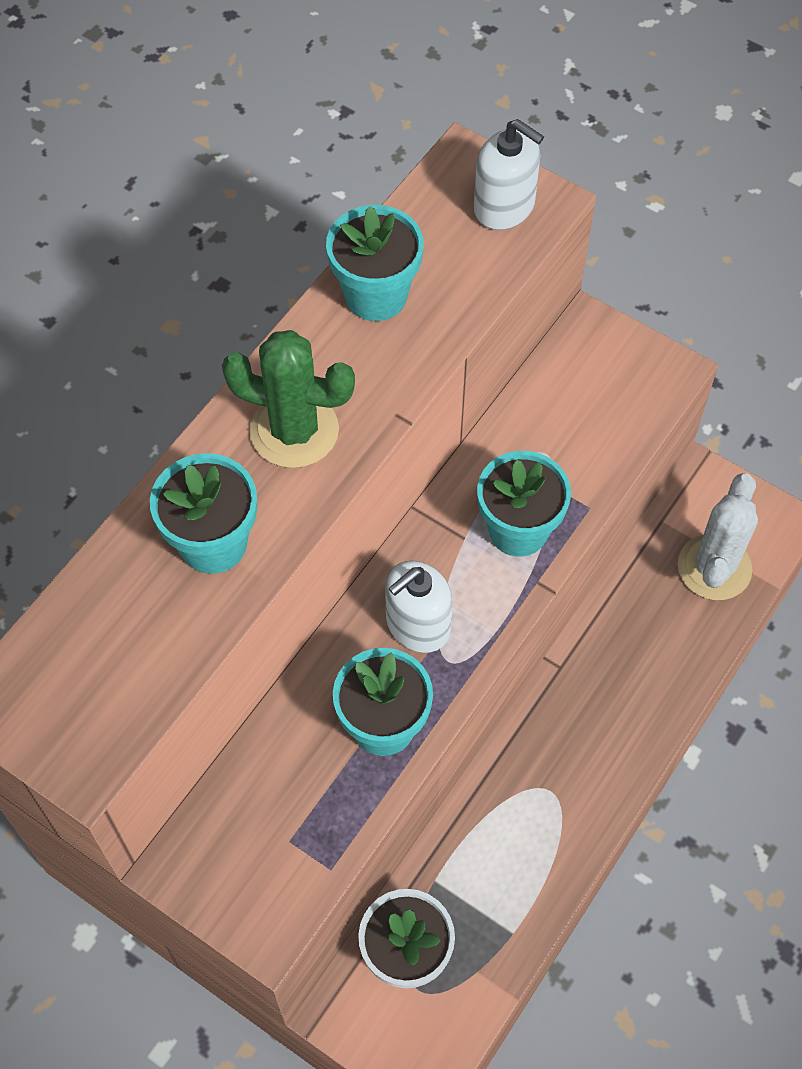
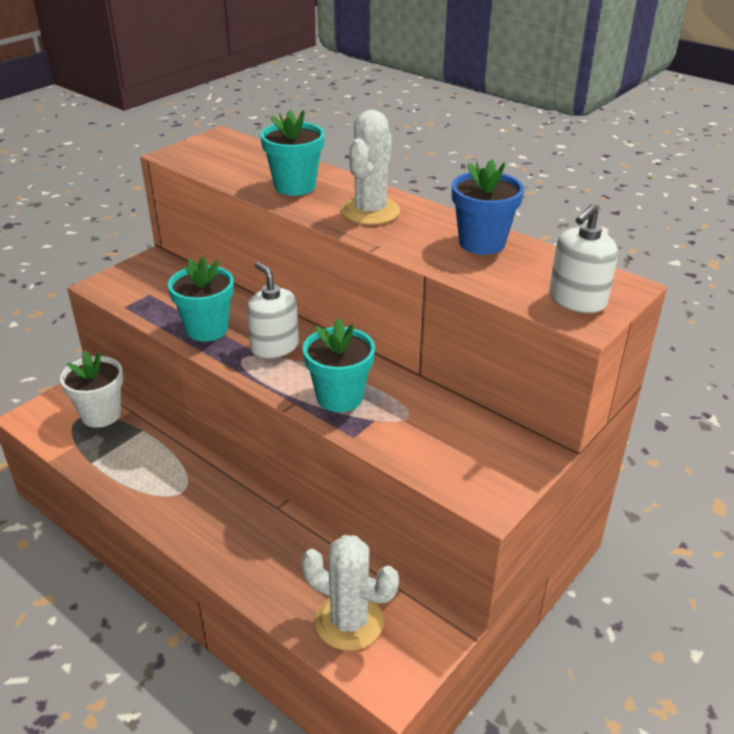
camera: 95 degrees right, 25 degrees down
(294, 430) = (370, 211): green cactus -> white cactus
(376, 295) = (482, 243): turquoise flower pot -> blue flower pot

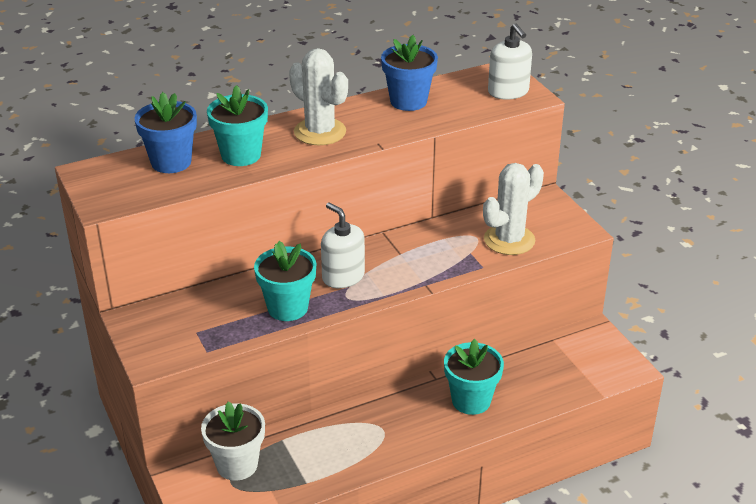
camera: 65 degrees left, 0 degrees up
(259, 162) = (171, 162): none -> blue flower pot
(274, 347) = (343, 276): white soap dispenser -> white soap dispenser turned 60 degrees clockwise
(339, 397) = (433, 261): turquoise flower pot -> turquoise flower pot (471, 400)
(349, 622) = (568, 372): white cactus -> white cactus (509, 240)

